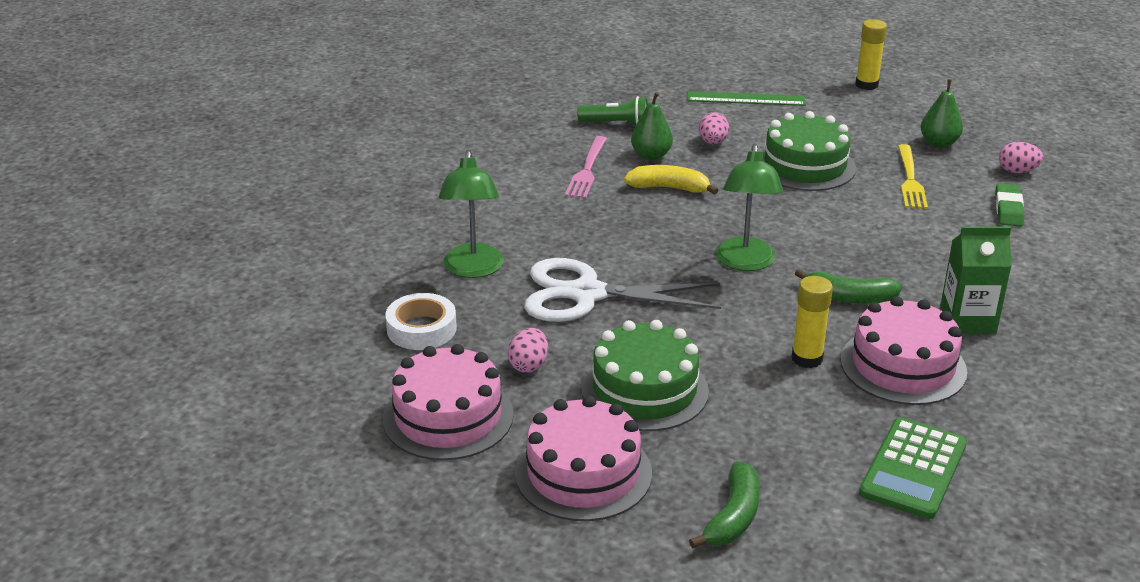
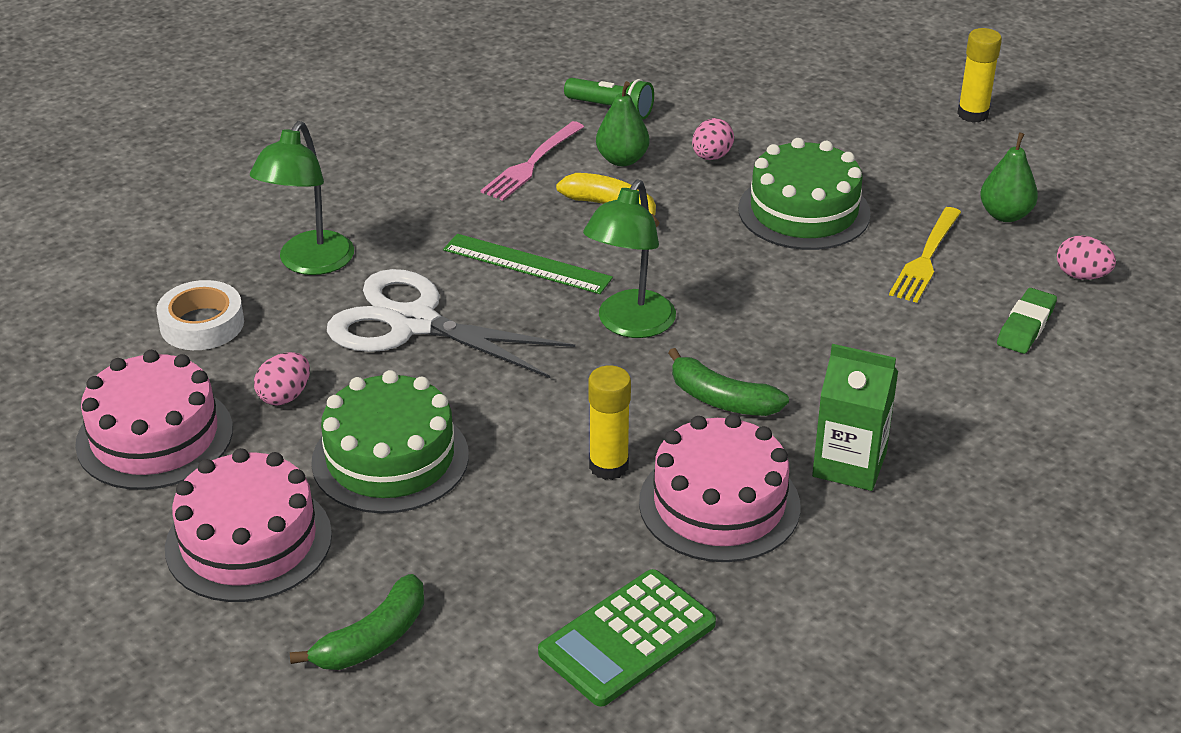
camera: 20 degrees right, 5 degrees up
(746, 99) = (799, 105): green ruler -> green ruler (527, 264)

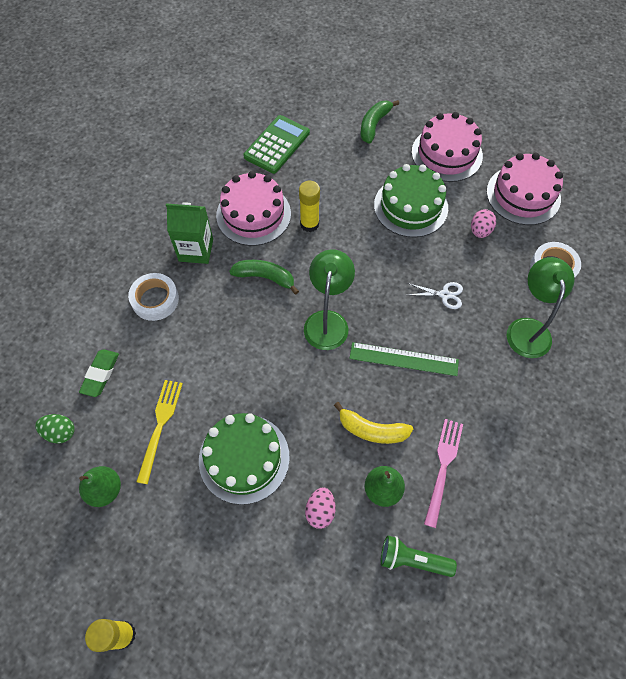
camera: 165 degrees right, 25 degrees up
(413, 323) = (445, 295): white scissors -> white scissors, size x0.42
(933, 403) = (155, 300): none -> white tape
(1081, 276) = (60, 432): pink egg -> green egg

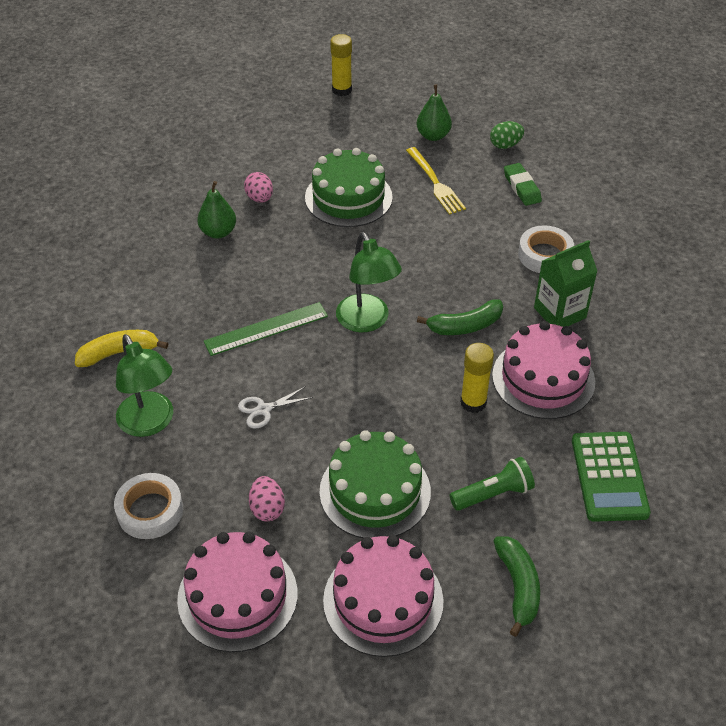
camera: 145 degrees right, 15 degrees down
(372, 430) = (256, 263): yellow banana -> yellow banana (119, 353)
(412, 559) = (165, 206): green flashlight -> green flashlight (493, 494)
(443, 467) = (175, 270): pink fork -> none

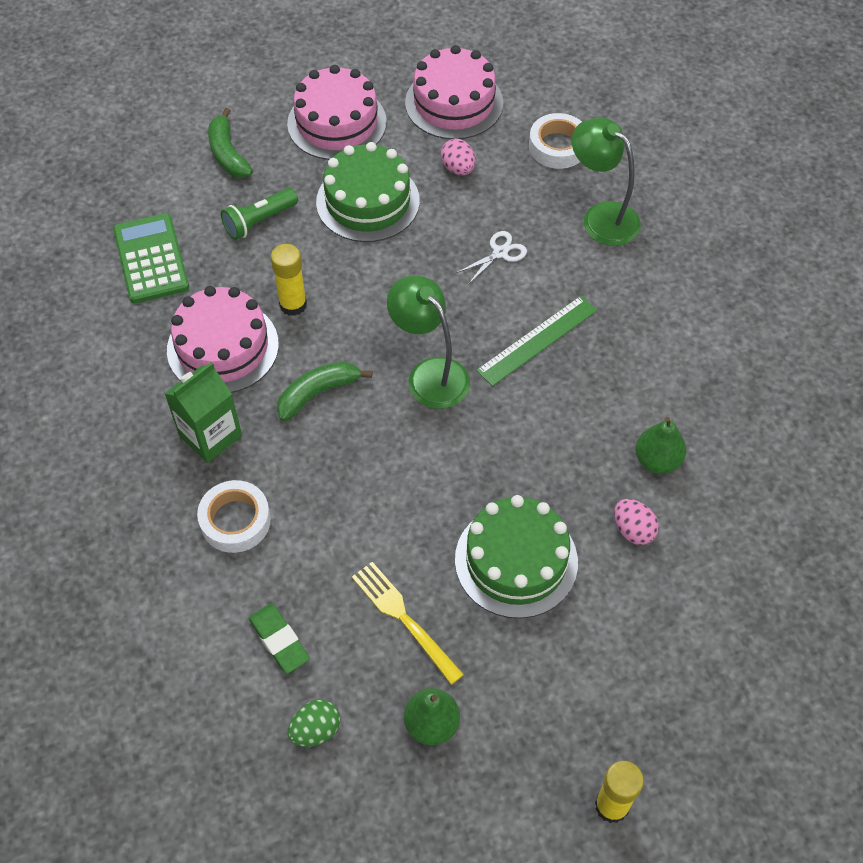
camera: 165 degrees right, 10 degrees up
(119, 353) = (676, 279): yellow banana -> none

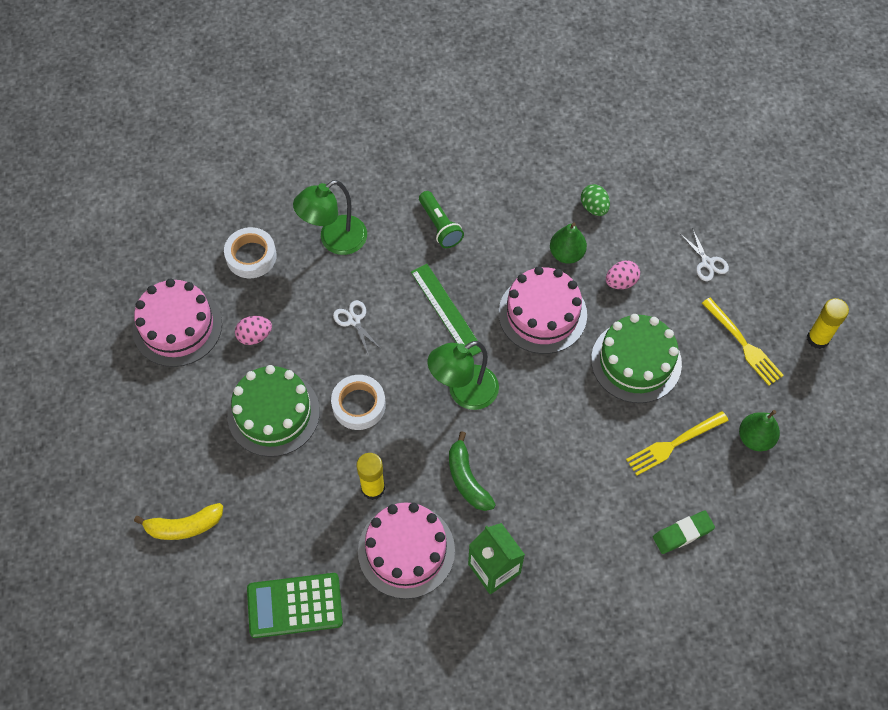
camera: 80 degrees left, 5 degrees up
(228, 154) = (184, 526): green banana -> yellow banana
(235, 520) = (577, 556): white tape -> white tape (359, 405)
(259, 221) = (273, 506): green flashlight -> green flashlight (440, 226)
(315, 730) = (754, 516): green egg -> green egg (594, 207)
(337, 123) = (173, 426): pink cake -> pink cake (542, 314)
(576, 699) = (743, 344): none -> yellow fork
(696, 639) = (707, 263): none -> white scissors

